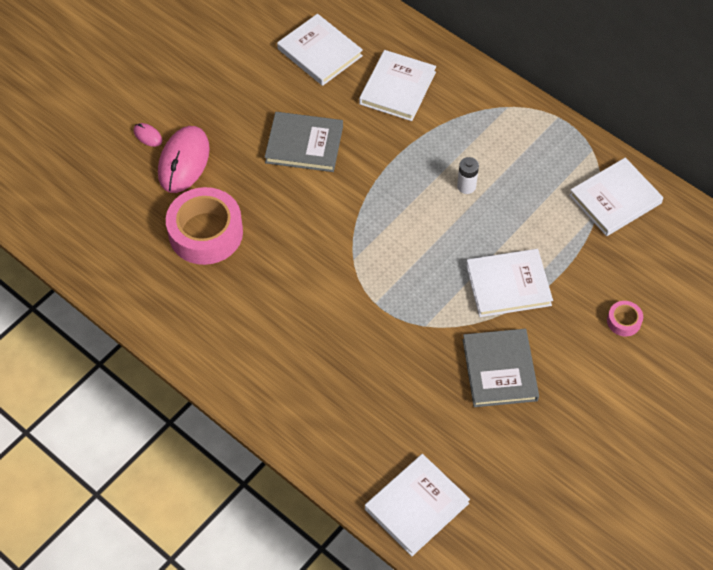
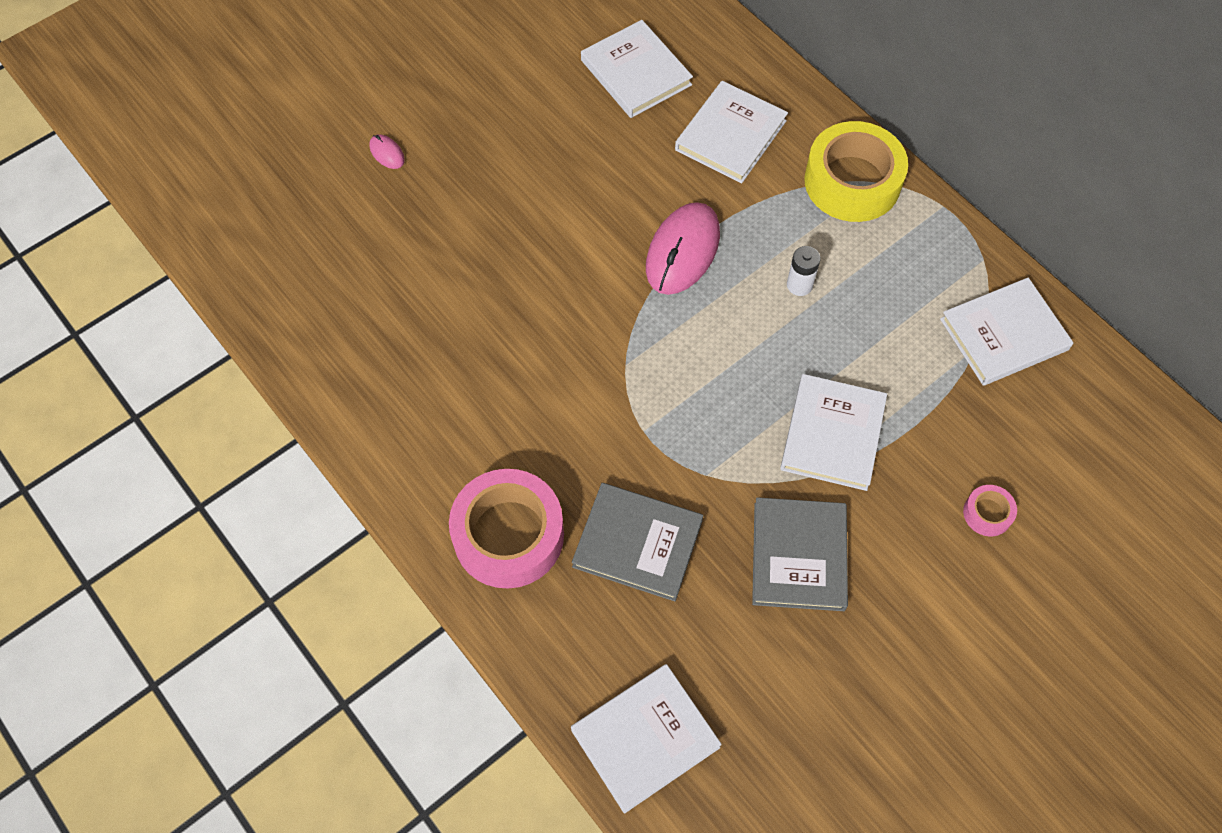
camera: 10 degrees right, 5 degrees up
(184, 161) = (426, 194): pink mouse -> pink mouse (683, 251)
(205, 233) = (435, 297): pink tape -> pink tape (508, 535)
(304, 144) = (590, 194): grey book -> grey book (637, 543)
(491, 109) = (852, 181): none -> yellow tape
(508, 285) = (832, 434): white book -> white book turned 75 degrees counterclockwise

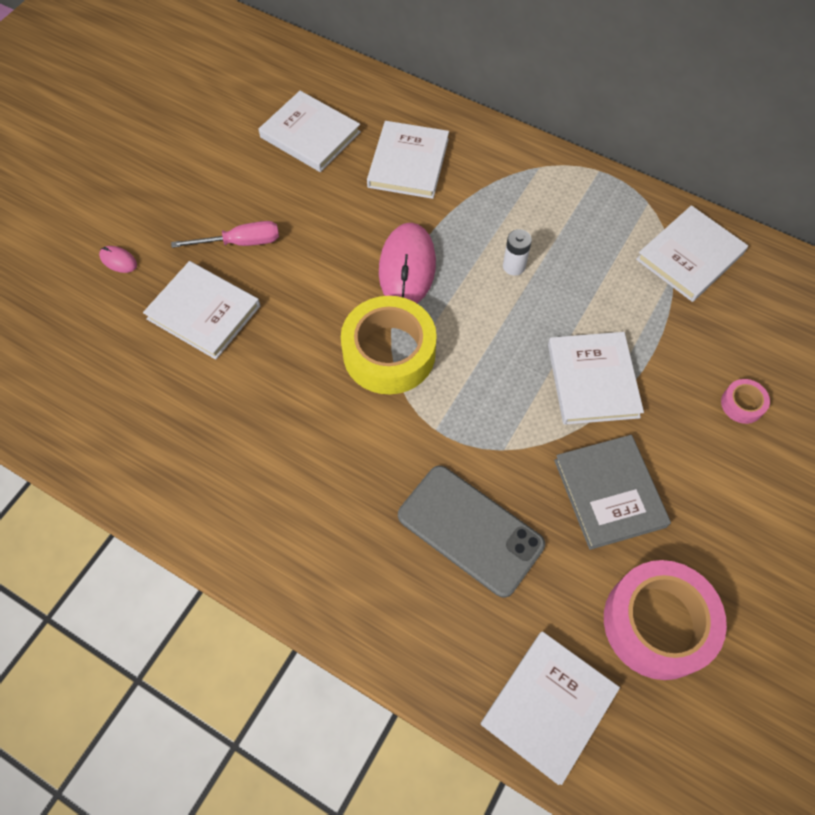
camera: 20 degrees left, 0 degrees up
(453, 234) = (204, 312): none -> white book
(508, 535) = (354, 563): pink tape -> pink tape (657, 623)
(518, 171) = (241, 242): none -> pink screwdriver
(637, 543) = (470, 530): grey book -> grey phone
(852, 181) = (520, 172): yellow tape -> yellow tape (389, 353)

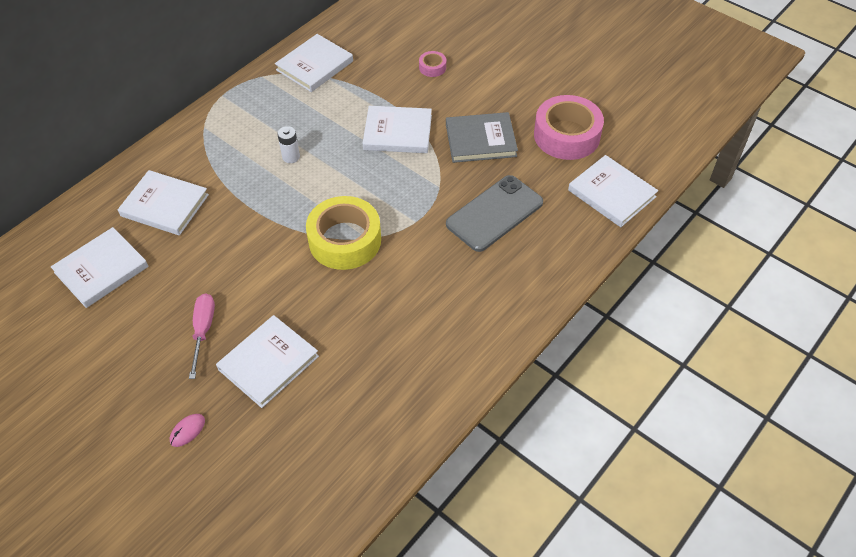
camera: 80 degrees left, 10 degrees down
(407, 267) = (270, 219): pink mouse -> none
(690, 256) = (314, 66): white book -> white book turned 75 degrees clockwise

